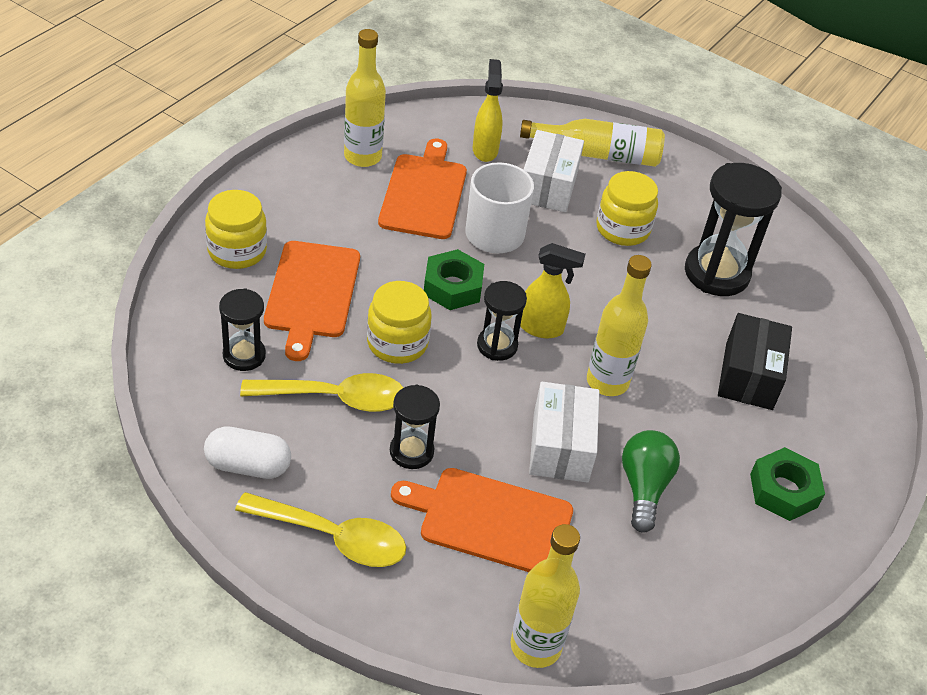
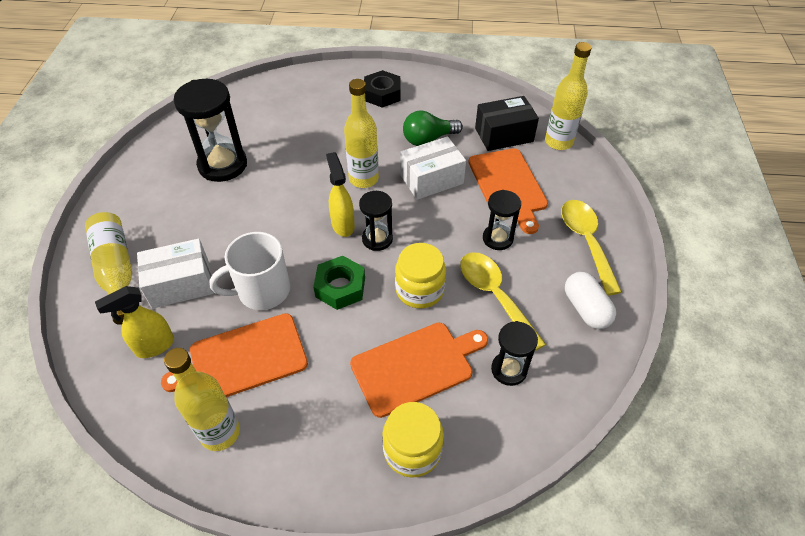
camera: 115 degrees left, 5 degrees up
(622, 229) = (206, 223): yellow jar -> none
(748, 376) = (308, 127): black box -> black box (504, 135)
(783, 490) = (382, 94): green nut -> black nut

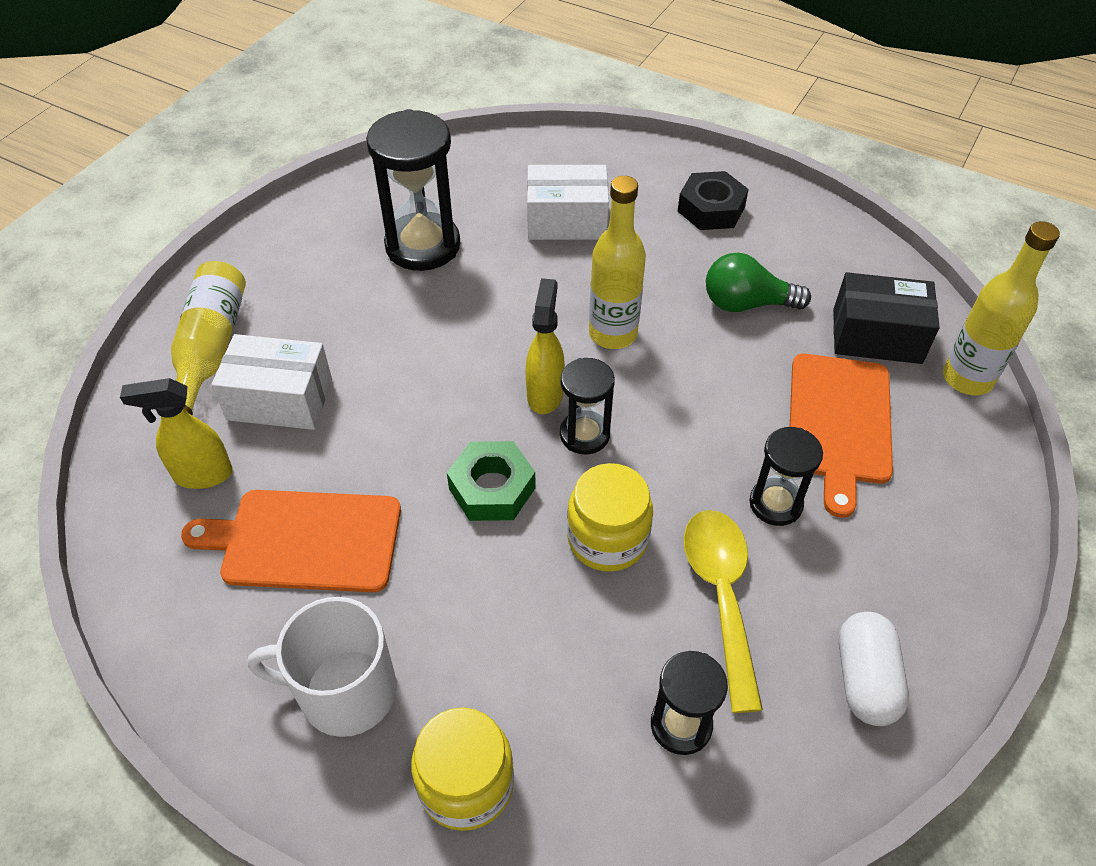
camera: 25 degrees right, 0 degrees up
(220, 432) = (221, 634): yellow bottle -> none
(262, 290) = (381, 451): white mug -> white mug (345, 691)
(415, 366) = (539, 656): orange cutting board -> none
(431, 179) = (718, 369): white box -> white box (566, 221)
(586, 242) = (926, 565): yellow spoon -> none

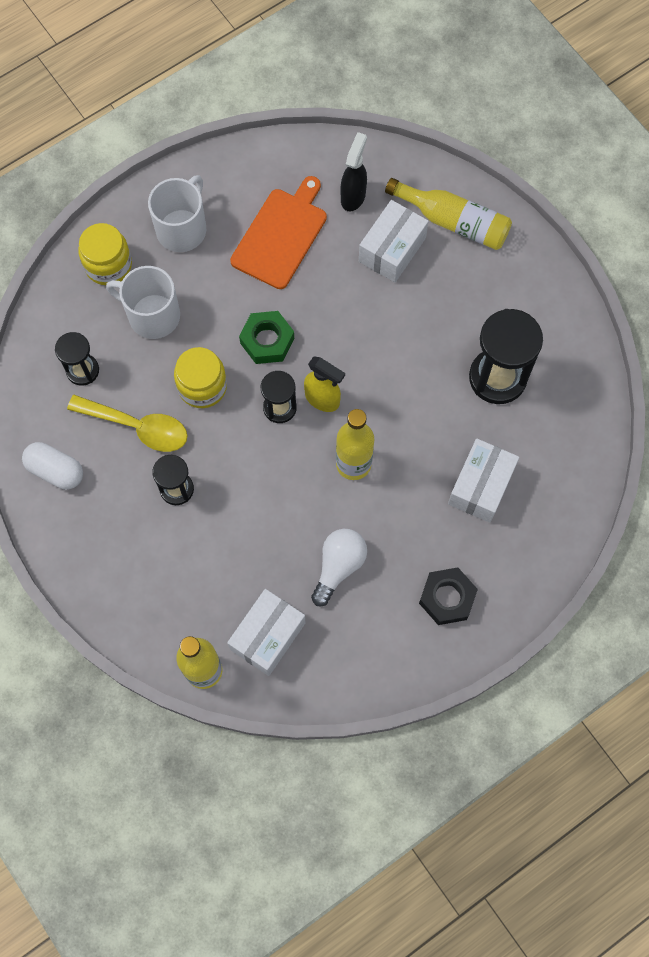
camera: 115 degrees right, 20 degrees up
(202, 475) = (353, 196): yellow spray bottle -> black spray bottle
(528, 662) = (152, 315): none -> white mug
(746, 304) = (338, 566): green light bulb -> white light bulb
(839, 423) = (212, 563): orange cutting board -> none
(876, 336) = (267, 636): black box -> white box

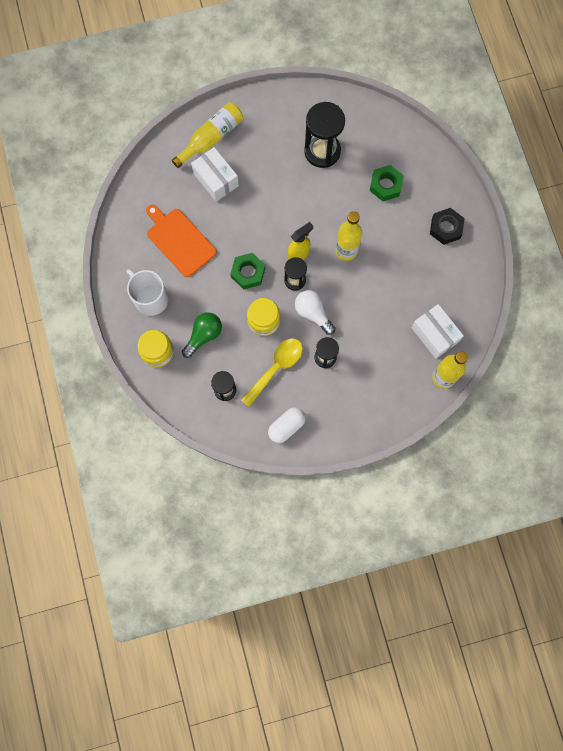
camera: 70 degrees left, 5 degrees up
(152, 315) = (204, 335): white mug -> green light bulb
(338, 566) = (406, 280): white light bulb -> white light bulb (313, 313)
(353, 196) = (170, 189): black spray bottle -> none
(481, 486) = (385, 185): white box -> green nut

